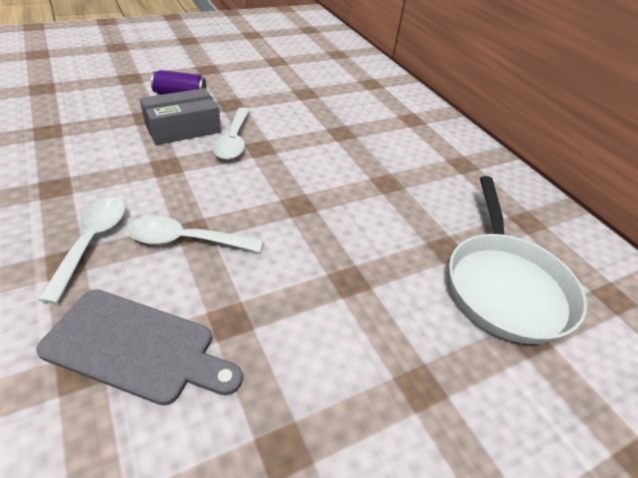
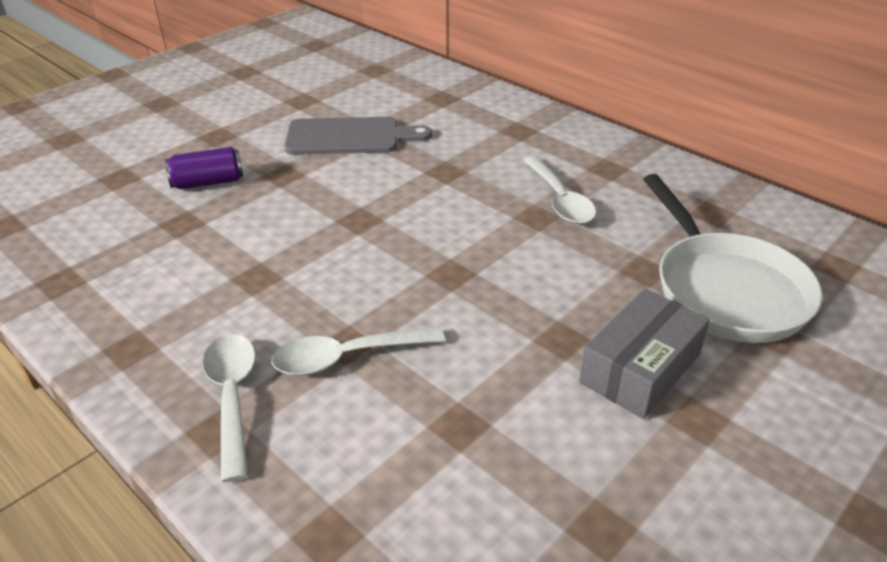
camera: 15 degrees left, 5 degrees down
(136, 347) = (375, 489): grey cutting board -> grey cutting board (349, 137)
(182, 128) = (242, 224): grey box -> grey box (640, 368)
(233, 141) = (320, 221): white spoon -> white spoon (560, 200)

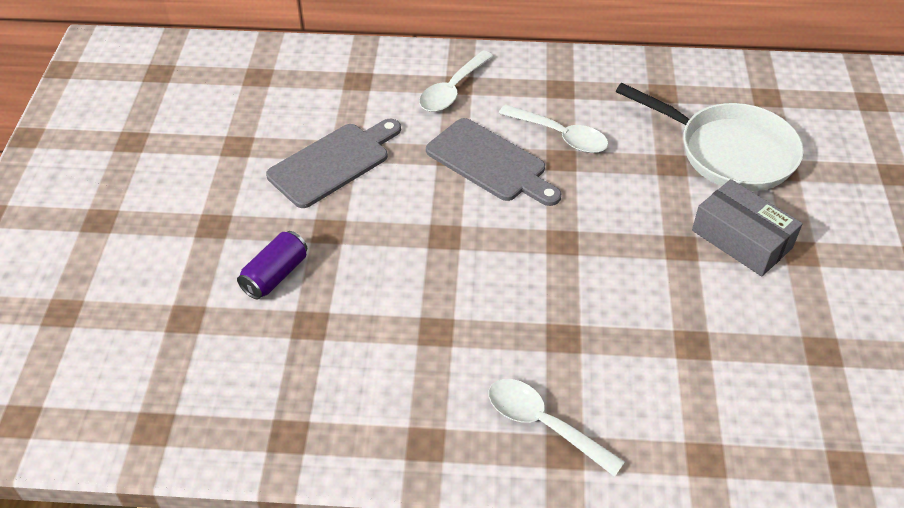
camera: 40 degrees left, 10 degrees up
(347, 357) = (576, 347): white spoon -> white spoon (452, 90)
(469, 190) = (490, 163): none -> grey cutting board
(640, 368) = (741, 239): grey box -> grey box turned 45 degrees counterclockwise

